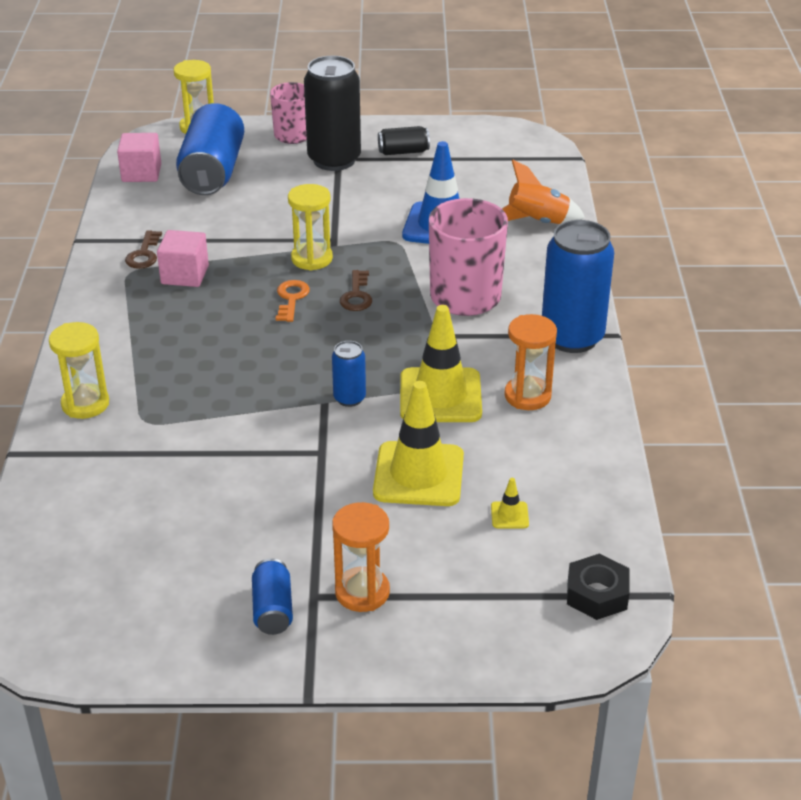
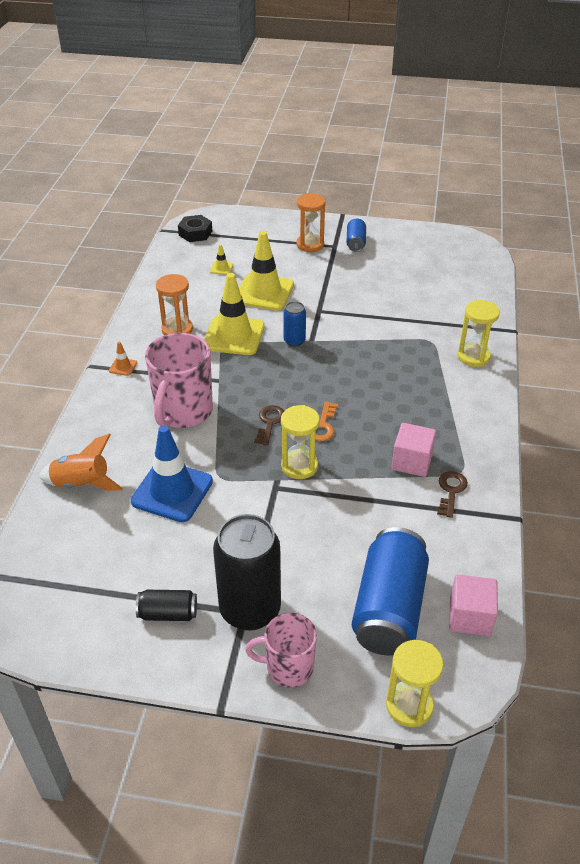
camera: 170 degrees left, 5 degrees up
(572, 337) = (123, 367): blue can -> orange traffic cone

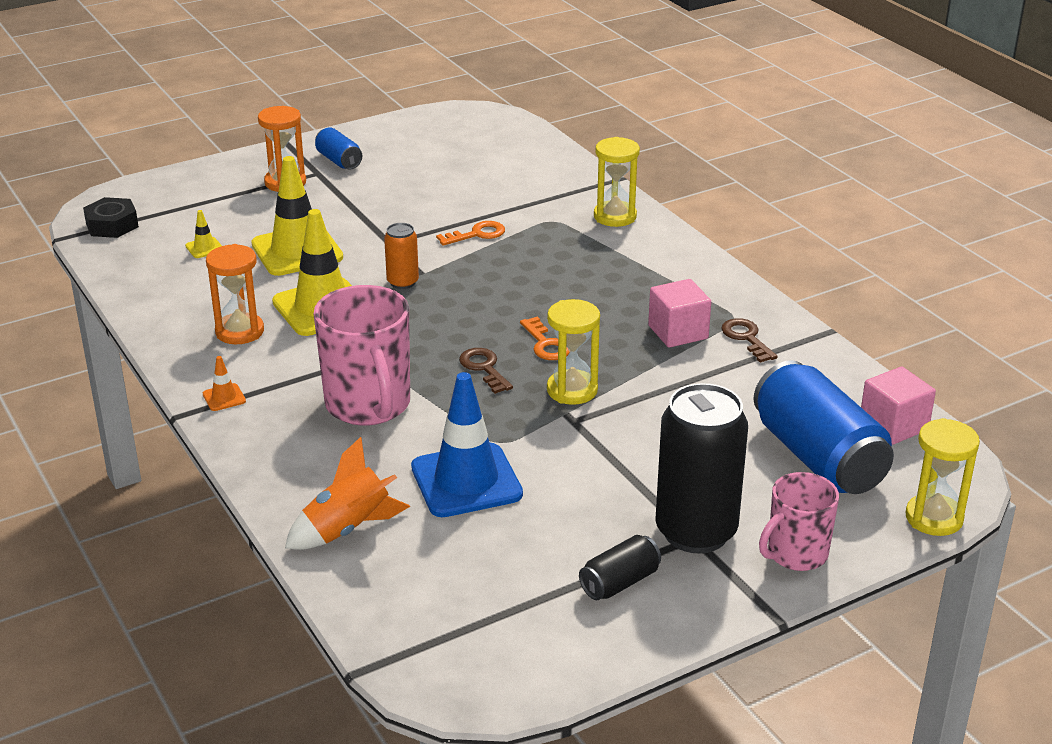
camera: 40 degrees left, 10 degrees down
(294, 341) = (402, 282): blue can -> orange can
(374, 329) = (477, 234): none -> orange key

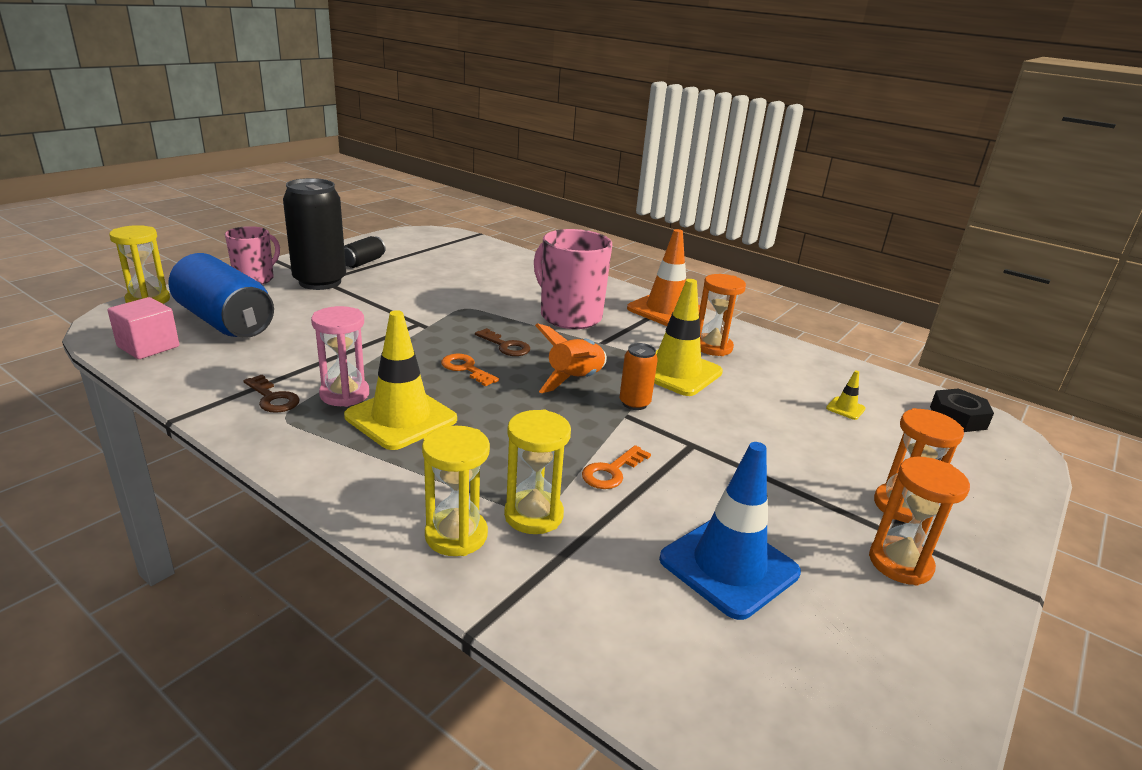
camera: 155 degrees right, 5 degrees down
(224, 397) = (666, 310): orange traffic cone -> orange traffic cone, size x2.43
(297, 251) = (764, 419): yellow traffic cone -> yellow traffic cone (401, 418)
(339, 161) = (900, 563): blue can -> orange hourglass
(347, 529) = (525, 267): orange rocket -> orange rocket (575, 380)
(466, 481) = (474, 289): blue traffic cone -> blue traffic cone (729, 566)
(572, 390) = (428, 340): yellow hourglass -> yellow hourglass (533, 515)
(678, 332) = (344, 394): pink cube -> pink hourglass

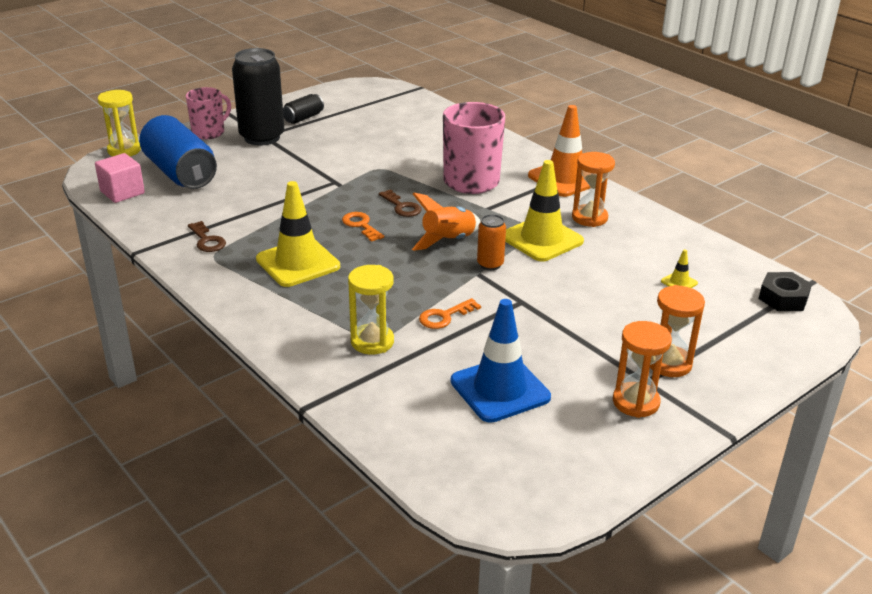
camera: 15 degrees right, 5 degrees up
(344, 394) = (260, 241): pink hourglass -> none
(456, 535) = (313, 349): yellow hourglass -> none

